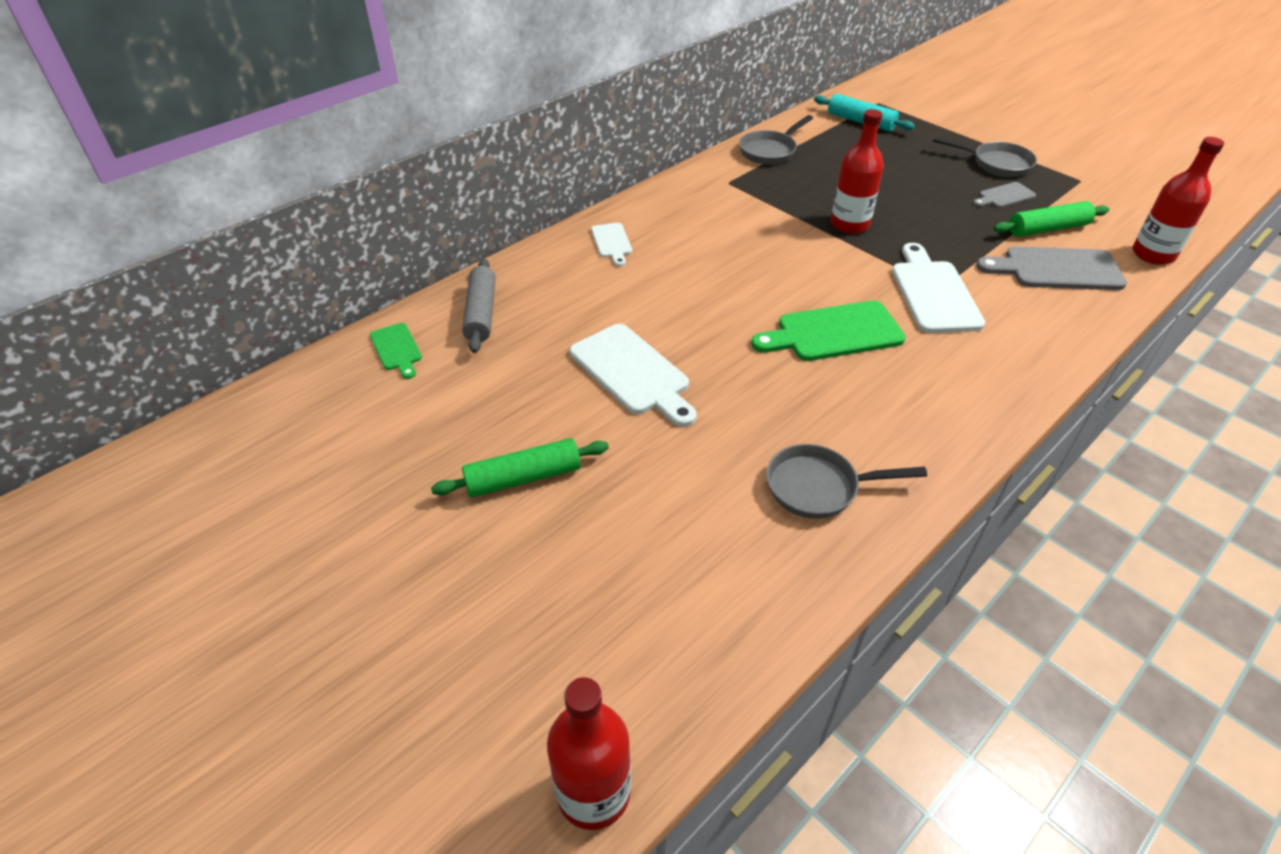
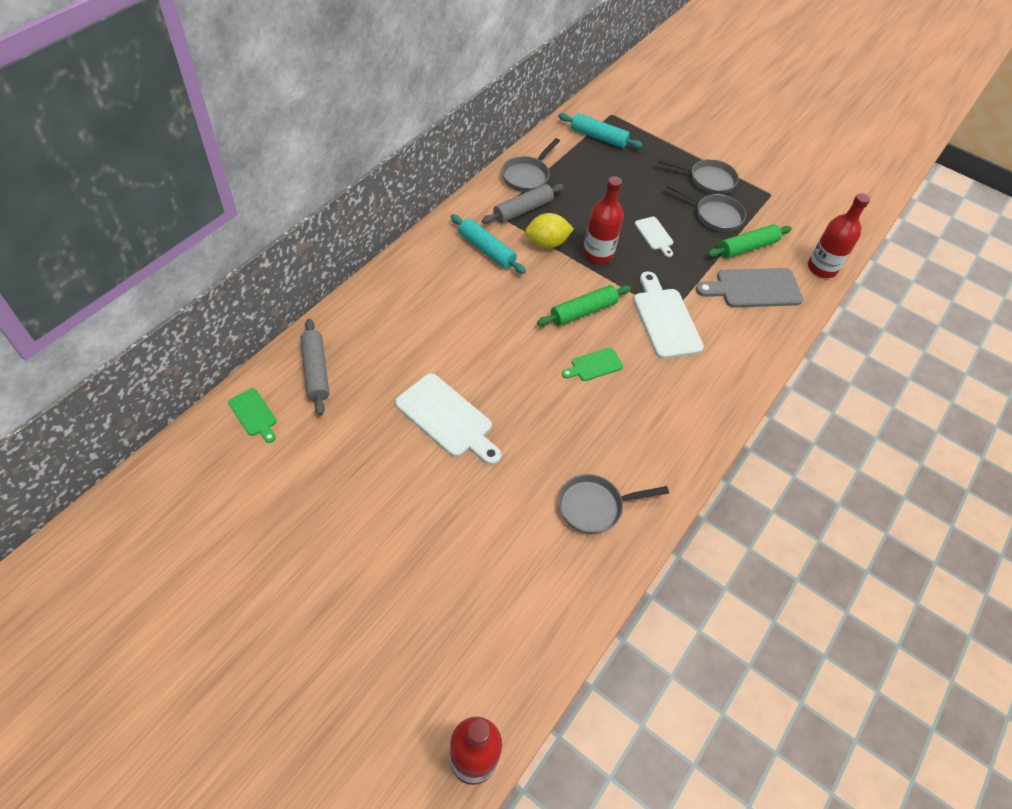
camera: 15 degrees left, 10 degrees up
(523, 477) = (380, 524): green rolling pin -> green rolling pin (583, 311)
(612, 242) = (410, 287): white cutting board -> white cutting board (655, 235)
(710, 214) = (486, 250): none -> turquoise rolling pin
(760, 180) = (522, 210): none -> grey rolling pin
(786, 211) = (547, 243): none -> yellow lemon
(834, 333) = (594, 365): green cutting board -> green cutting board, size x0.54
(1004, 196) = (714, 215): grey cutting board -> grey pan

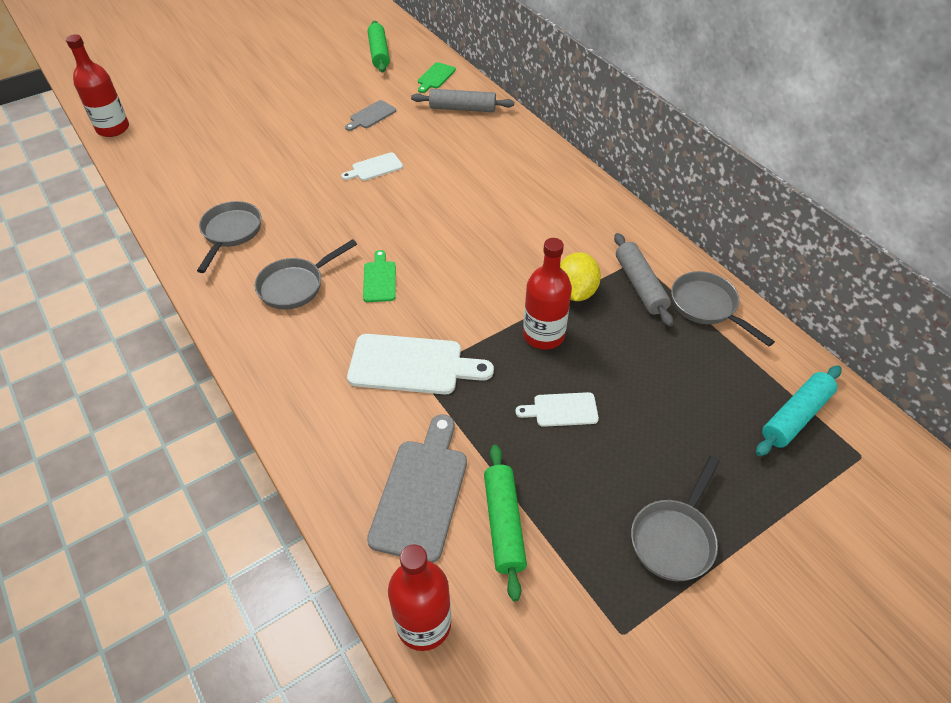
camera: 115 degrees right, 5 degrees down
(254, 414) = (435, 77): green cutting board -> green cutting board turned 45 degrees counterclockwise
(354, 453) = (371, 116): none -> grey cutting board
(447, 418) = (375, 168): white cutting board -> white cutting board, size x0.54
(486, 250) = (578, 238): turquoise rolling pin -> none
(583, 311) = (456, 293): green rolling pin -> green rolling pin (379, 53)
(714, 215) = (586, 509): grey pan -> grey pan (295, 286)

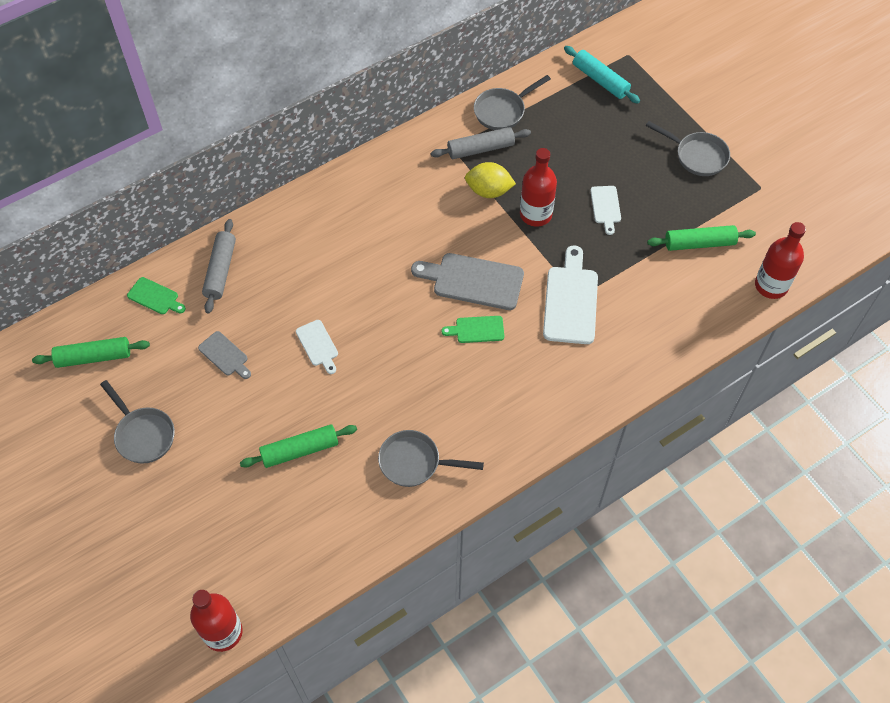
camera: 90 degrees left, 10 degrees up
(265, 161) = (300, 450): none -> green rolling pin
(295, 286) = (486, 395): grey pan -> grey pan (143, 434)
(421, 493) = (682, 290): grey cutting board -> grey cutting board (473, 281)

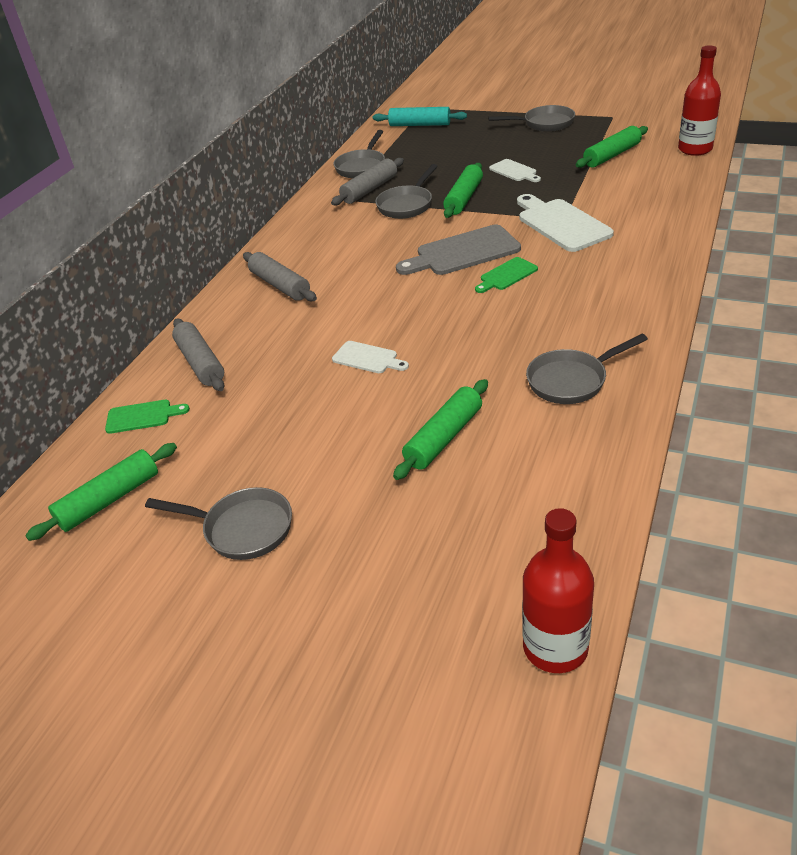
camera: 30 degrees left, 20 degrees down
(225, 355) = (273, 416): grey cutting board -> none
(327, 224) = (280, 285): none -> grey rolling pin
(489, 191) = (407, 205): yellow lemon -> grey pan
(535, 214) = (464, 198): red bottle -> green rolling pin

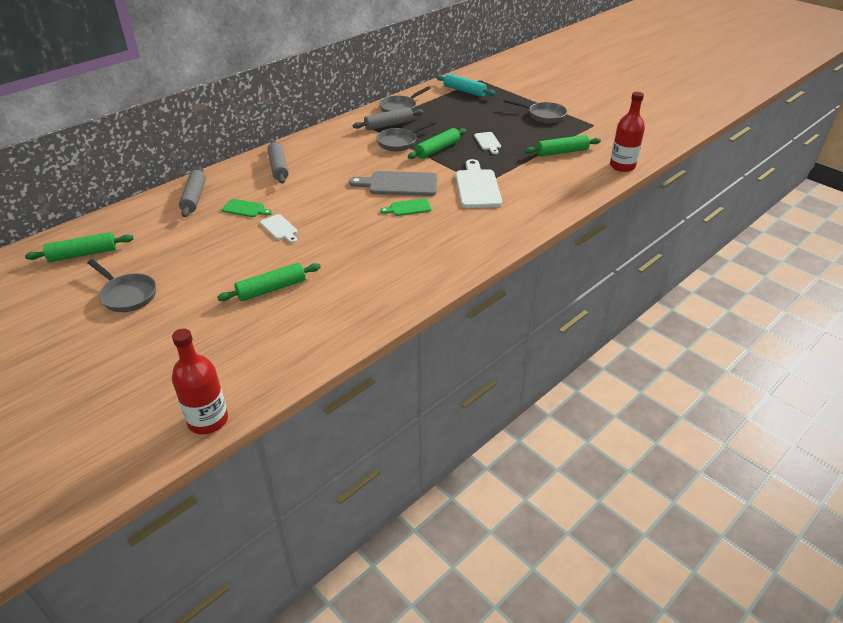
camera: 20 degrees right, 0 degrees up
(142, 416) = (139, 216): green cutting board -> green cutting board (245, 209)
(572, 380) = (374, 285): grey pan -> none

